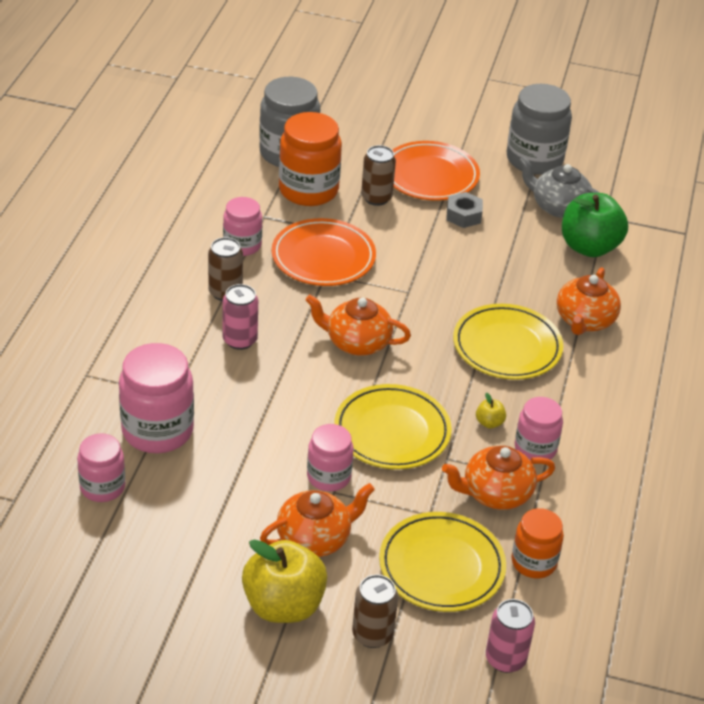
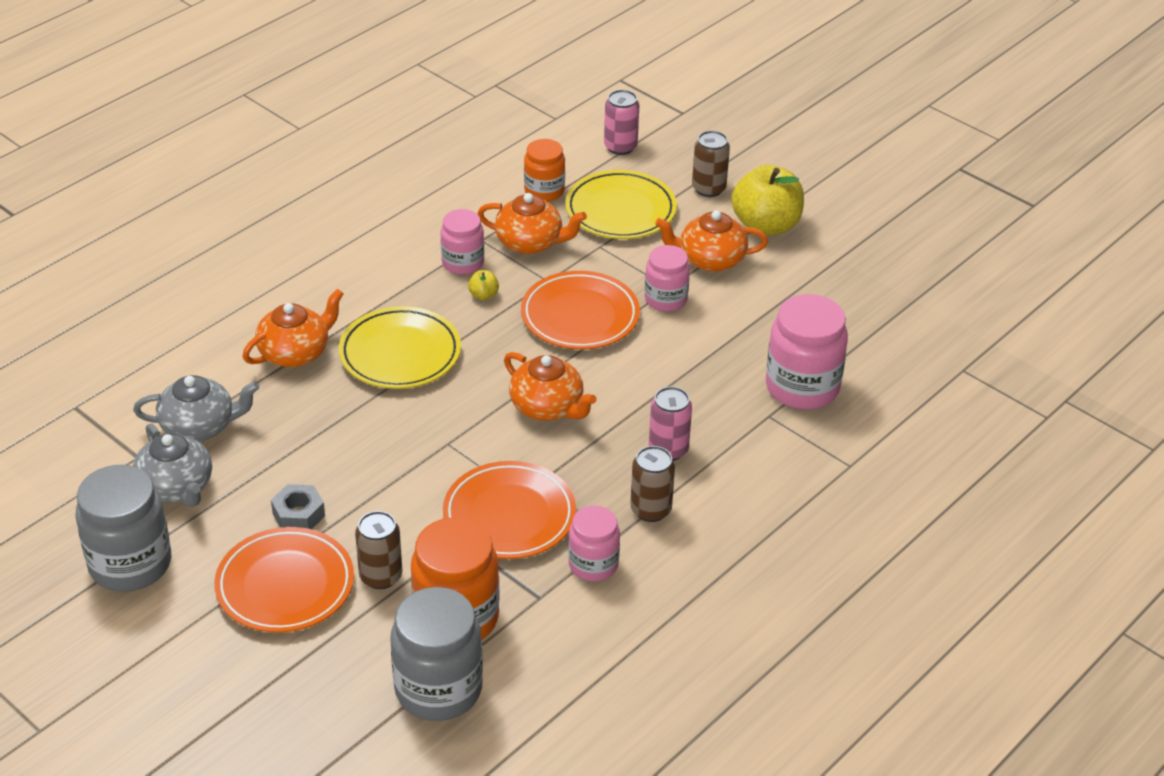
camera: 150 degrees left, 0 degrees up
(102, 487) = (877, 355): pink jar -> none
(392, 432) = (580, 316): yellow plate -> orange plate
(589, 247) = (199, 427): green apple -> grey teapot

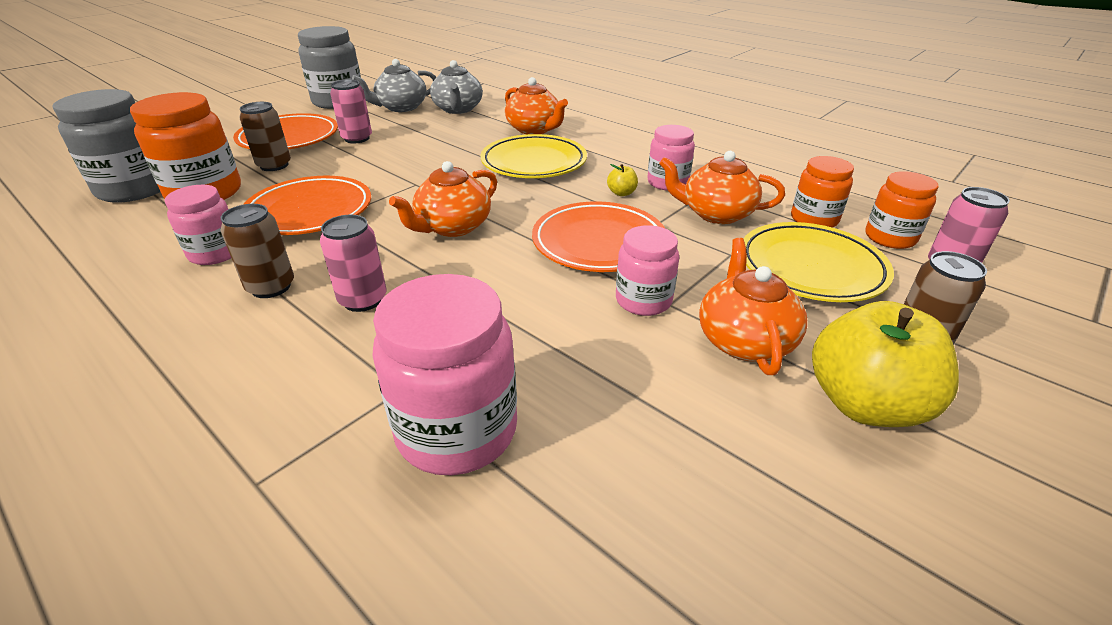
camera: 90 degrees right, 5 degrees down
(298, 515) = (357, 138): grey nut -> pink can
(530, 243) = (716, 214): orange teapot -> orange teapot turned 90 degrees clockwise
(576, 161) = (890, 238): none -> orange jar

